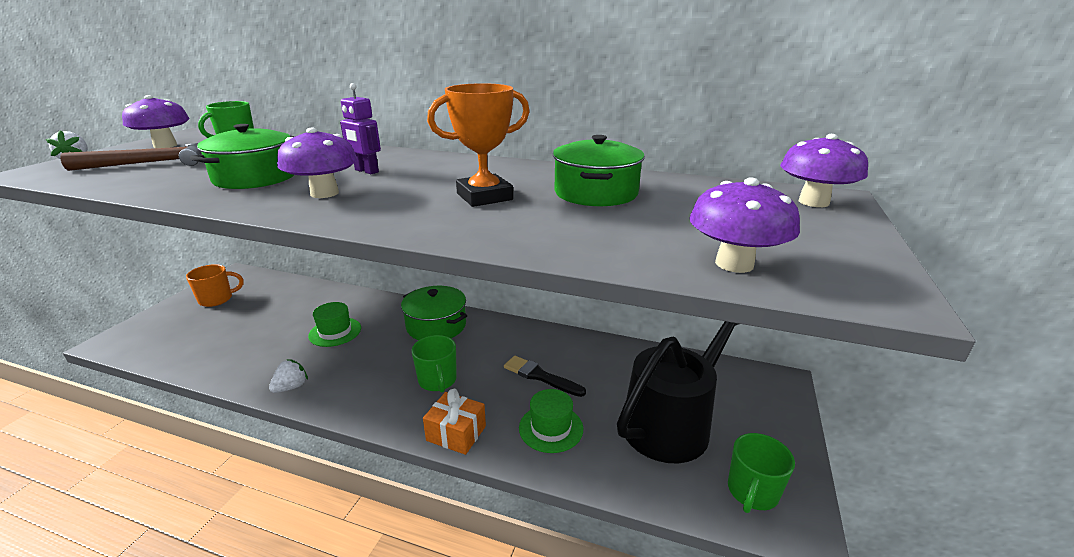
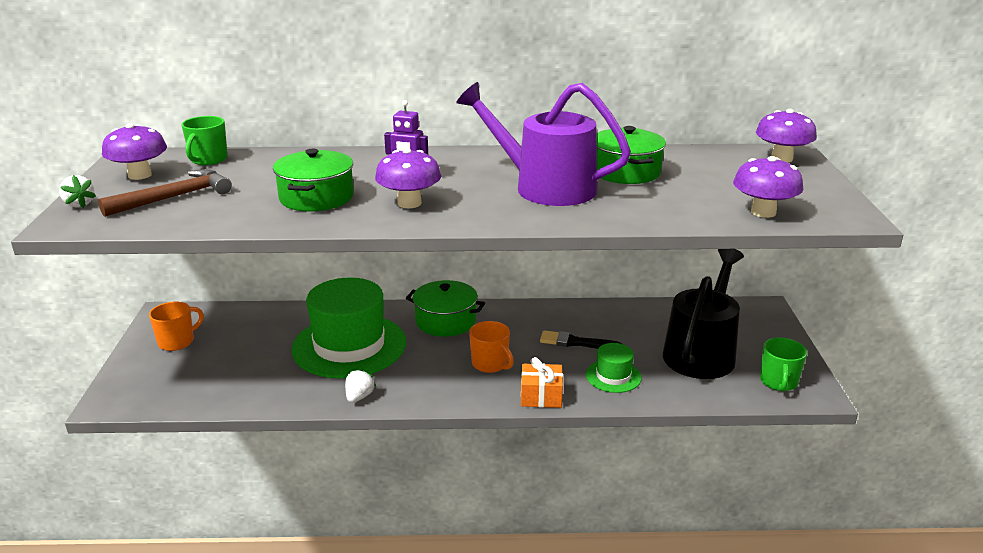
camera: 20 degrees left, 0 degrees up
(335, 332) = (349, 346): green hat -> green hat, size x2.16
(438, 381) = (490, 364): green mug -> orange mug
(484, 197) = (545, 187): orange trophy -> purple watering can

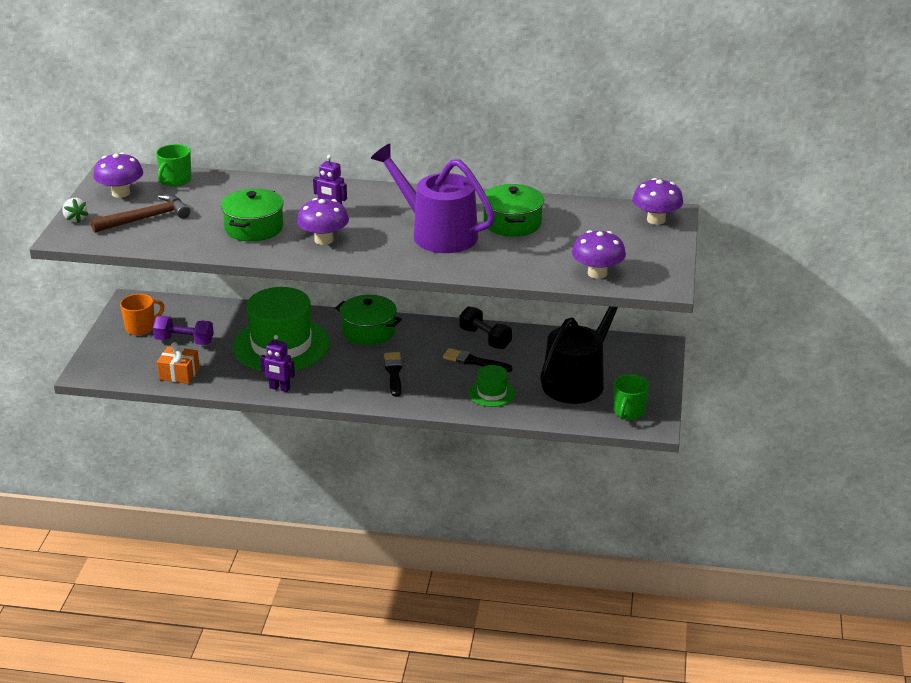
camera: 10 degrees right, 5 degrees up
(231, 352) = (184, 341): none -> purple dumbbell
(359, 397) = (279, 388): white strawberry -> purple robot
(490, 364) = (394, 373): orange mug -> black brush
(541, 396) = (425, 403): orange gift -> orange gift (179, 373)
(577, 317) = (485, 338): none -> black dumbbell

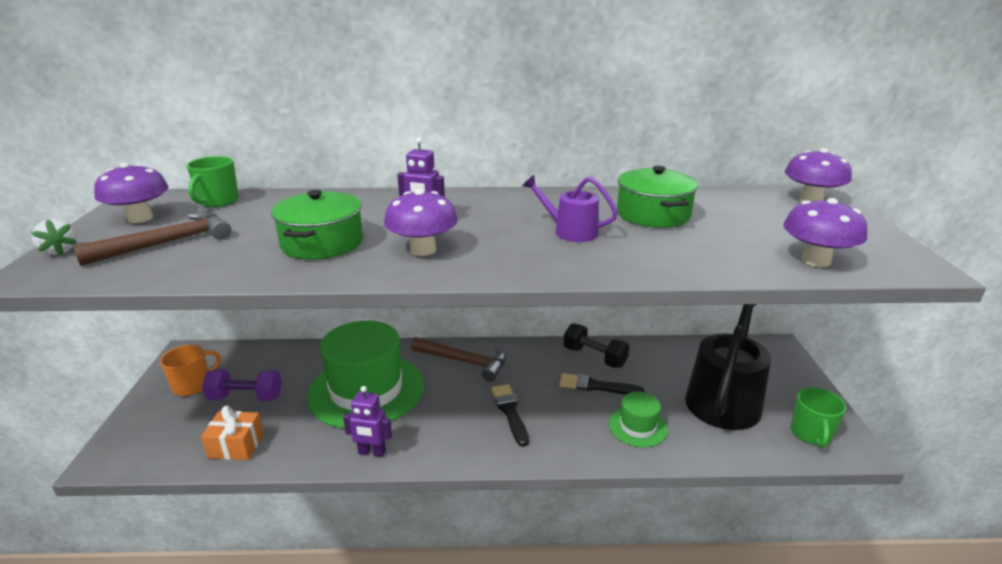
camera: 10 degrees left, 5 degrees down
(369, 331) = (464, 362): green pot -> brown hammer
(437, 233) = (570, 231): purple watering can -> purple watering can, size x0.51

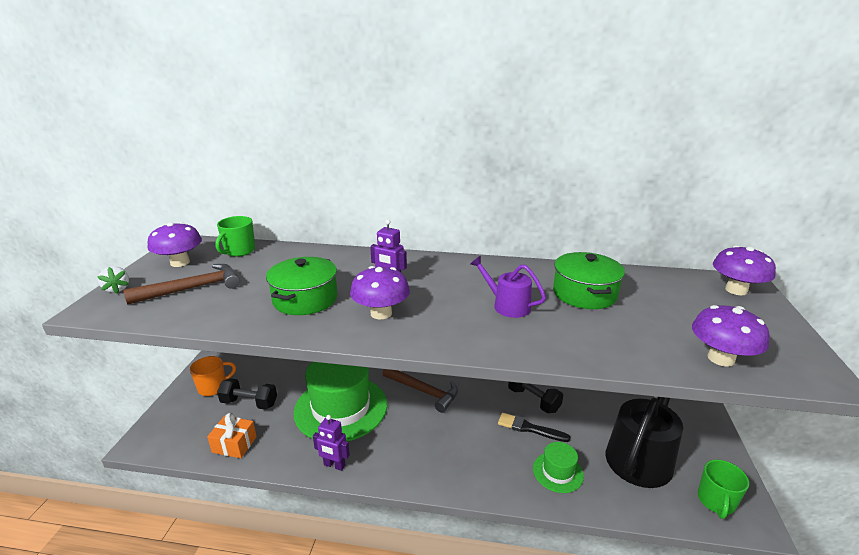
camera: 10 degrees right, 0 degrees up
(246, 398) = (249, 403): purple dumbbell -> black dumbbell
(510, 412) = (451, 443): black brush -> none

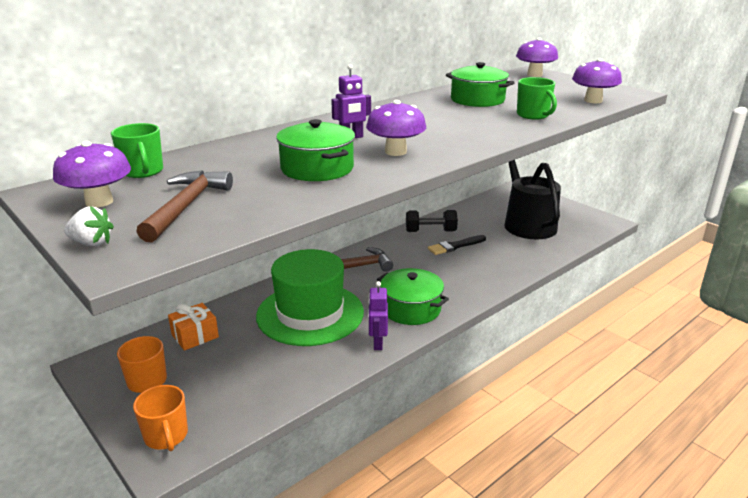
camera: 50 degrees left, 0 degrees up
(165, 429) = (166, 436): none -> orange mug
(234, 444) = (268, 392): orange gift -> orange gift (195, 336)
(249, 403) = (217, 363): black dumbbell -> none
(334, 465) = (377, 343): purple robot -> purple robot turned 120 degrees clockwise
(400, 457) = (411, 309): none -> green pot
(507, 305) = (455, 119): purple watering can -> none
(557, 472) = (506, 256): green hat -> none
(716, 502) = (585, 223): green mug -> green mug (533, 115)

